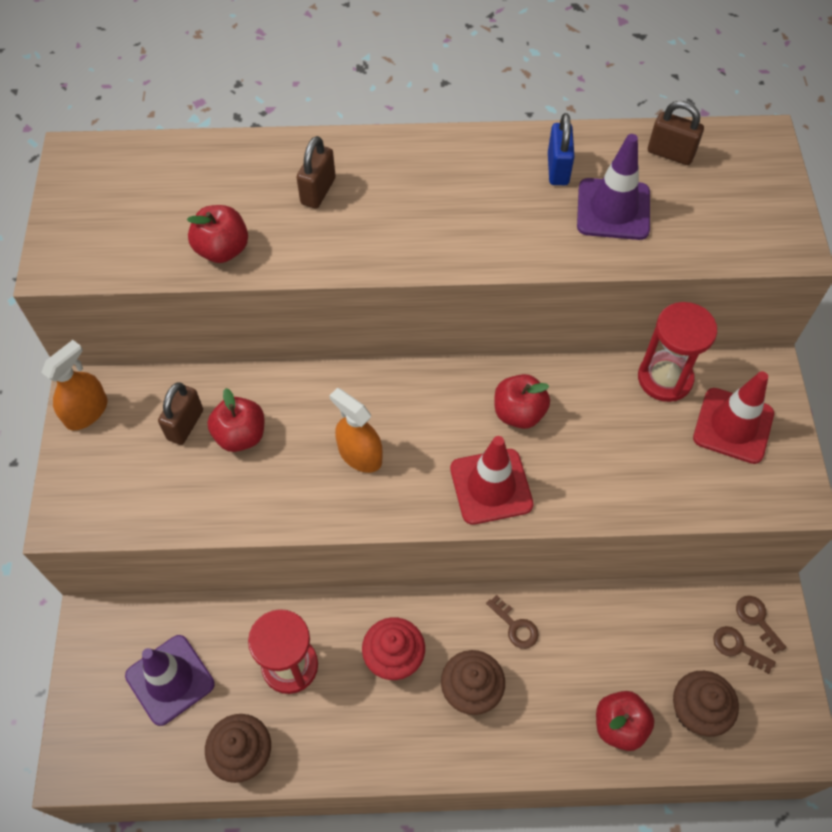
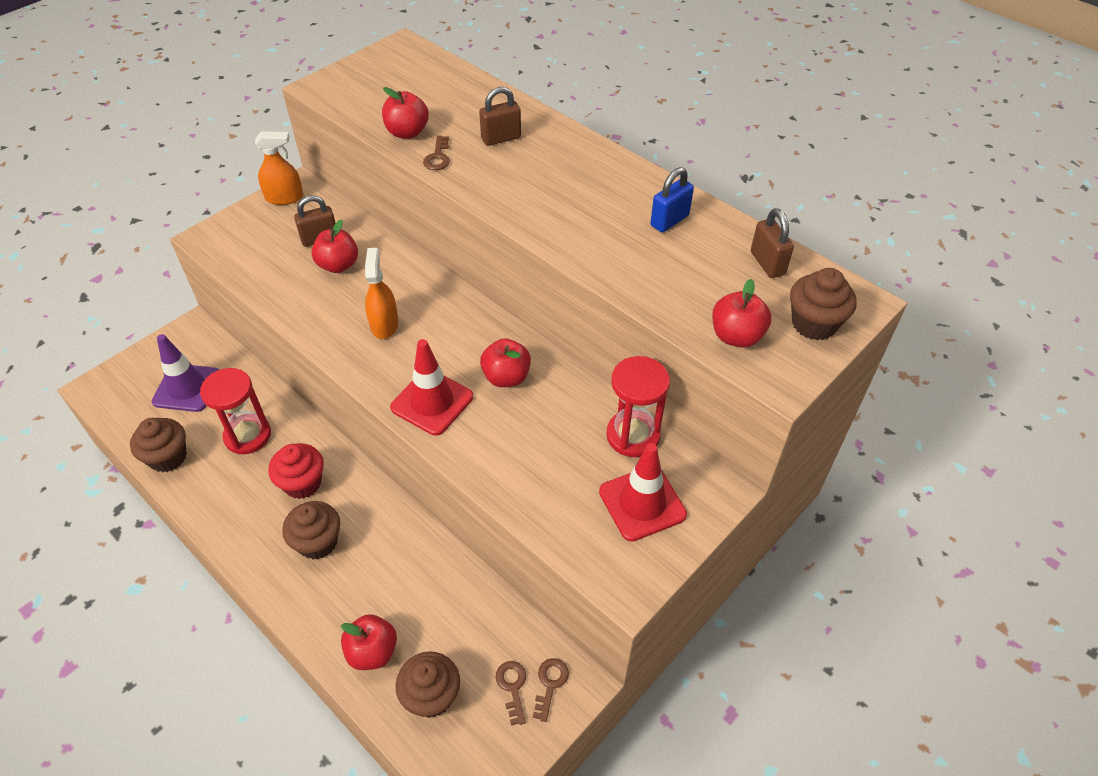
camera: 45 degrees right, 10 degrees down
(515, 626) = (390, 532): brown key -> brown key (438, 157)
(613, 209) = (674, 267): purple traffic cone -> none
(725, 235) = (736, 336): none -> red apple
(759, 182) = (814, 324): none -> brown cupcake

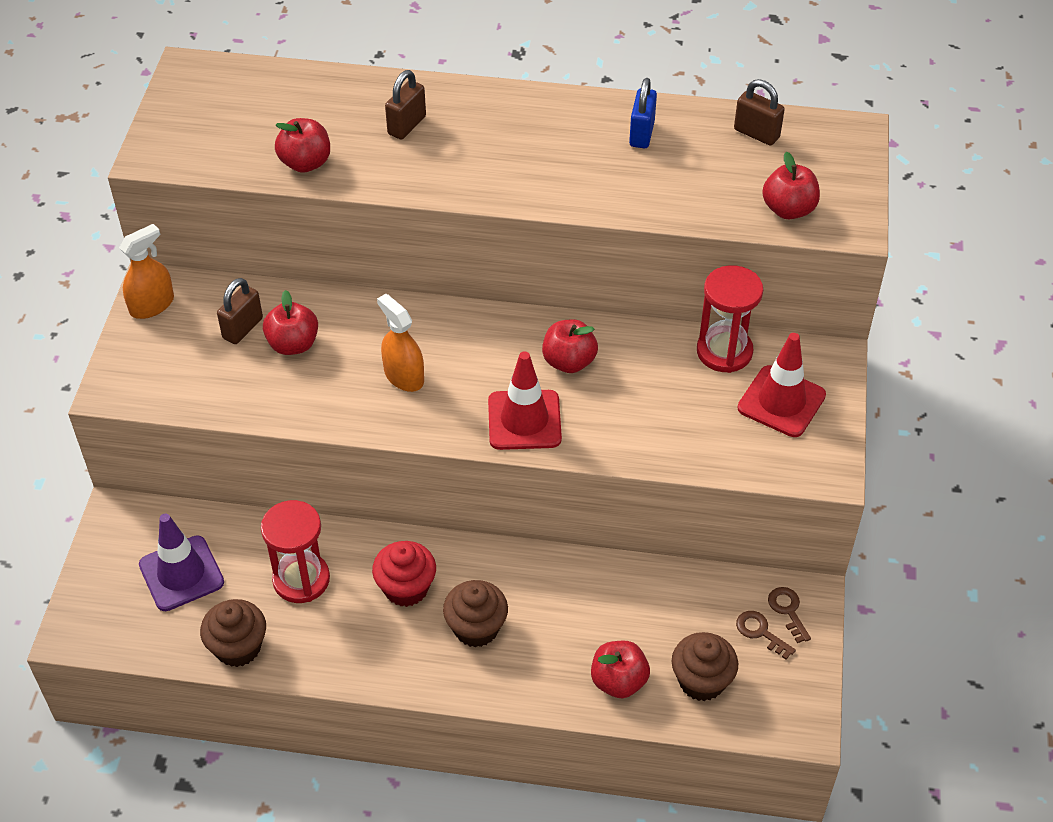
camera: 35 degrees left, 0 degrees up
(438, 157) = (365, 174): brown key -> none
(814, 324) = (837, 168): brown cupcake -> none

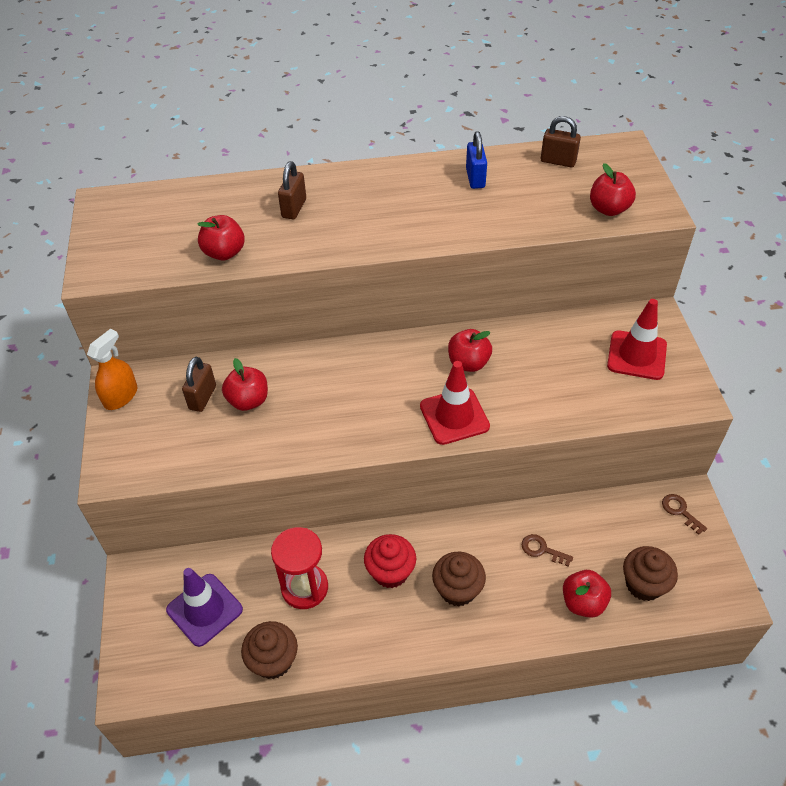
camera: 15 degrees left, 0 degrees up
(404, 376) = (346, 404): orange spray bottle -> none
(724, 351) = (578, 328): red hourglass -> none
(760, 632) = (668, 533): brown key -> brown key (542, 550)

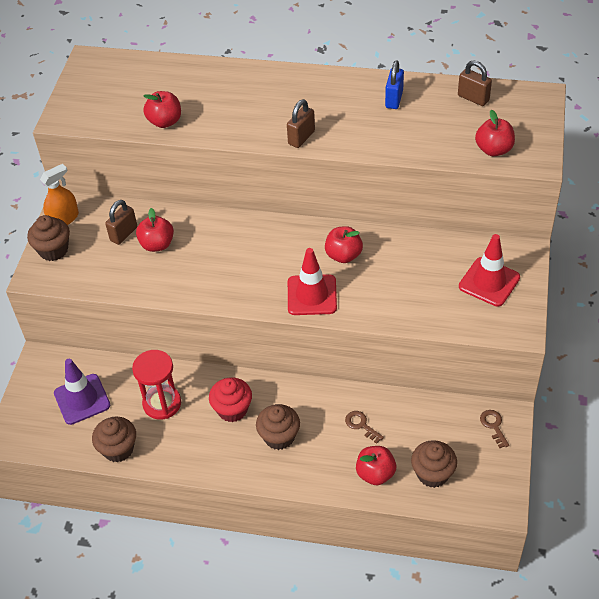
camera: 20 degrees right, 0 degrees up
(121, 437) = (53, 250): none -> brown cupcake
(294, 208) = (234, 95): brown padlock -> brown padlock (301, 138)

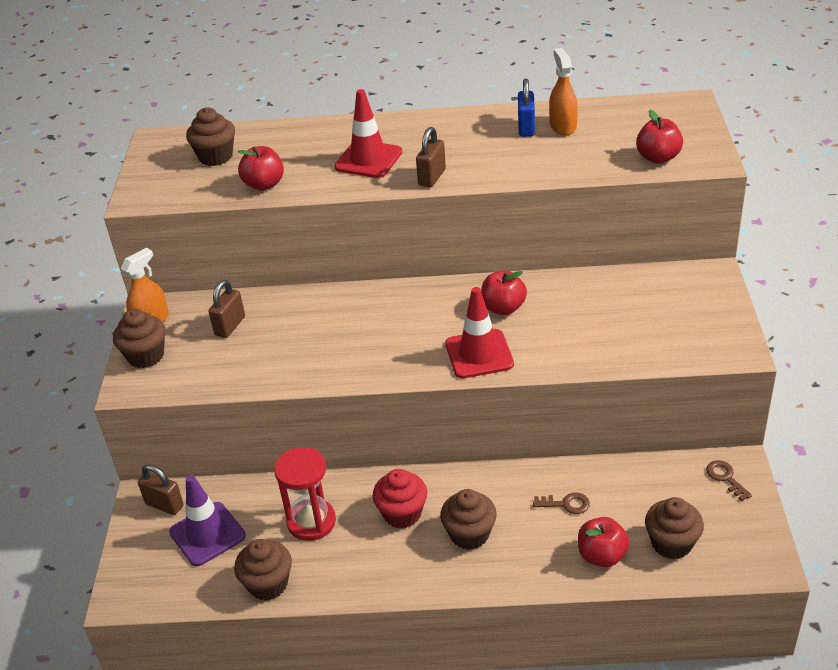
camera: 10 degrees left, 10 degrees down
(133, 86) = (216, 156): none -> brown cupcake
(157, 244) = (274, 331): red apple -> none
(361, 425) = (566, 504): brown key -> brown key turned 150 degrees clockwise
(425, 102) = (562, 126): none -> orange spray bottle
(473, 98) = (615, 115): brown padlock -> brown padlock (164, 505)
(489, 282) = (683, 309): red traffic cone -> red traffic cone (368, 159)

